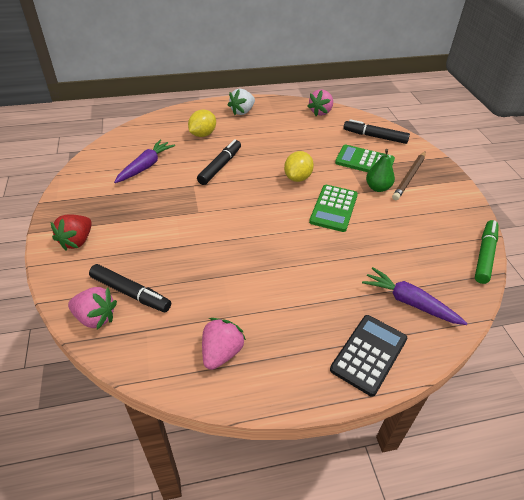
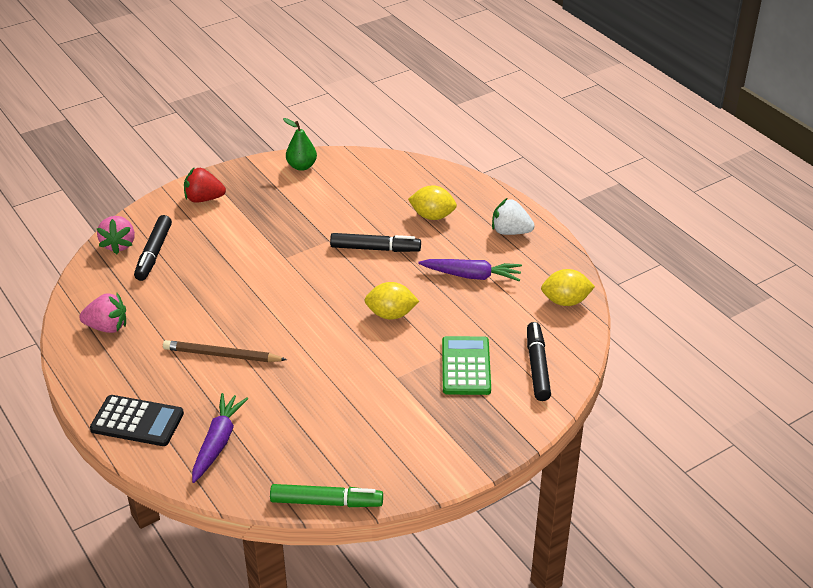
camera: 70 degrees right, 5 degrees down
(145, 166) = (341, 197): purple carrot -> purple carrot (472, 276)
(320, 112) = (565, 301): pink strawberry -> yellow lemon
(334, 208) = (347, 357): green calculator -> none
(377, 188) = (412, 388): green pear -> green pear (301, 166)
(409, 177) = (455, 415): brown pencil -> brown pencil (222, 355)

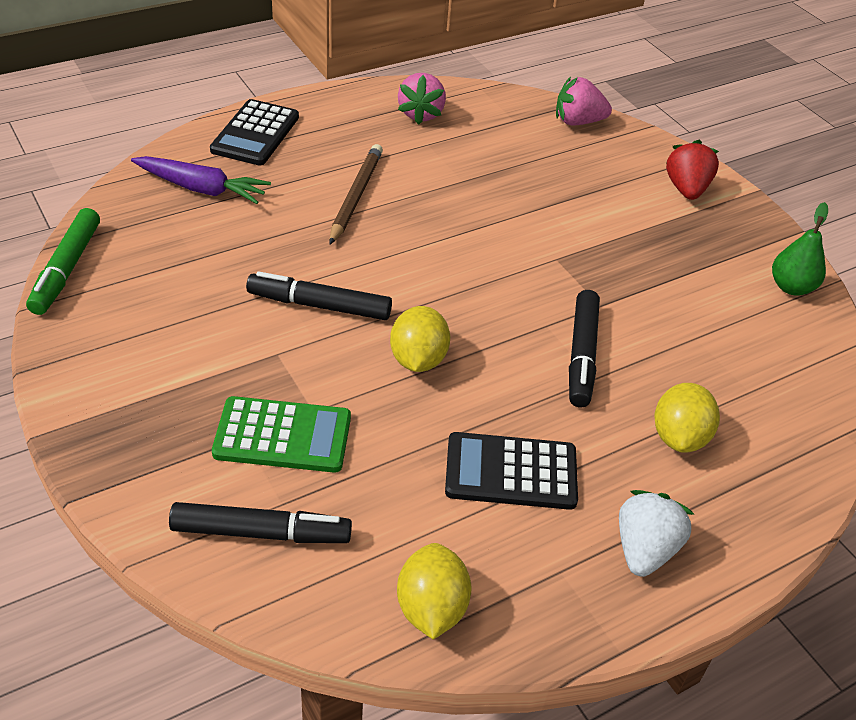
camera: 90 degrees right, 5 degrees up
(153, 253) = (561, 147): black marker -> black marker (319, 305)
(472, 276) = (511, 472): purple carrot -> black calculator

